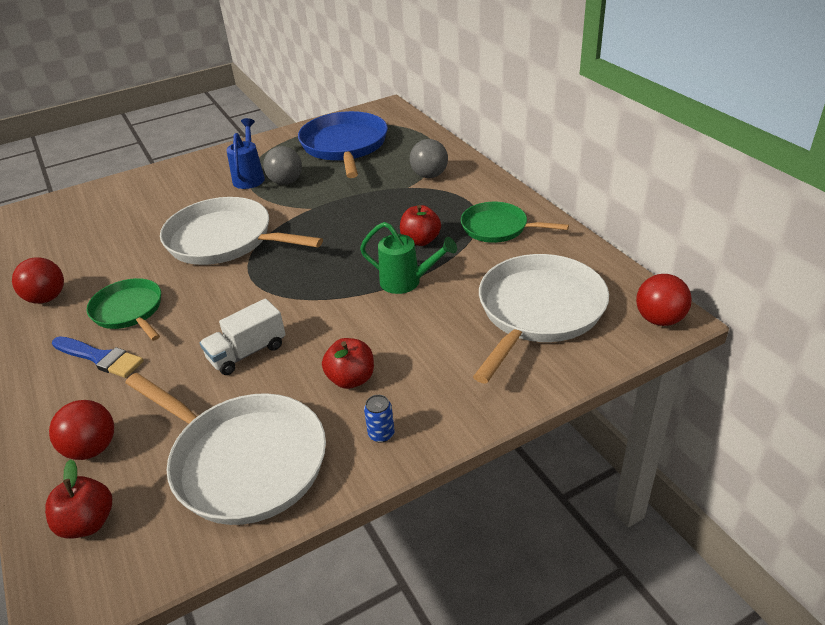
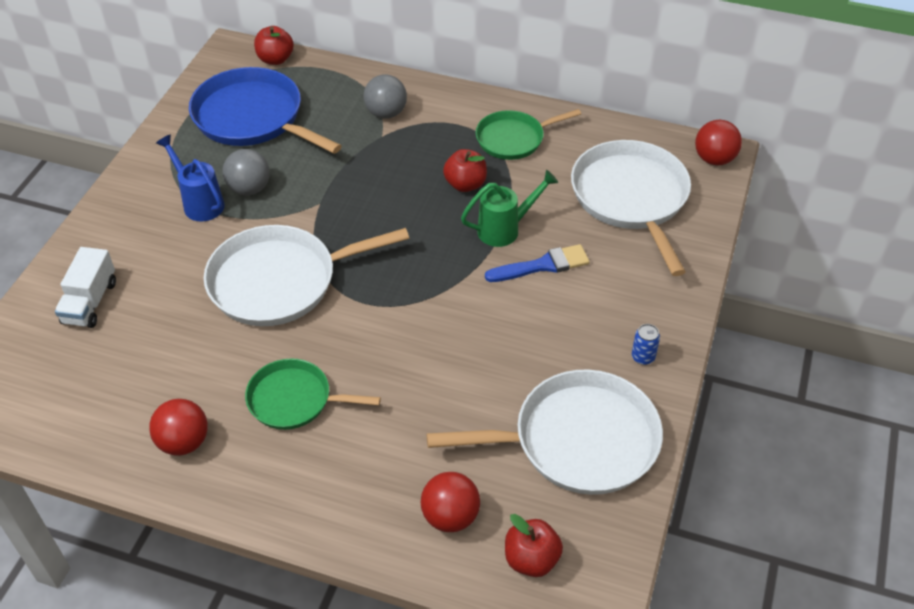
camera: 45 degrees left, 10 degrees up
(100, 358) = (336, 453): blue brush -> blue brush (542, 265)
(247, 352) = (460, 365): white truck -> white truck (90, 302)
(351, 379) = (569, 333): red apple -> red apple (275, 59)

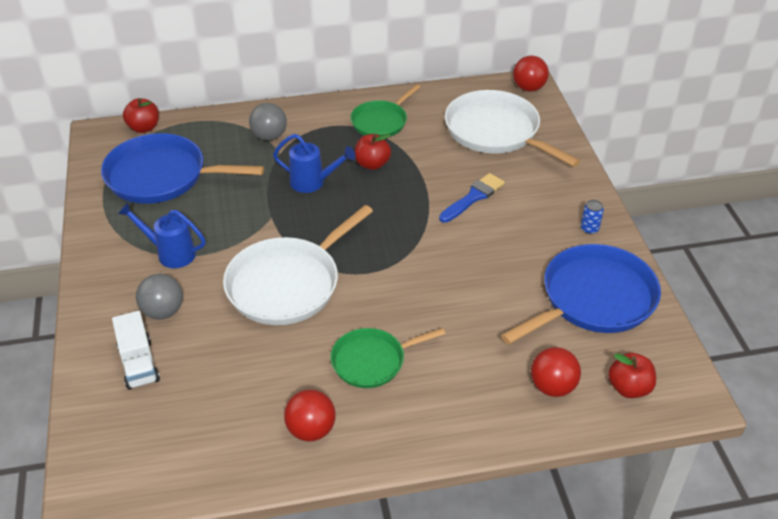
camera: 30 degrees left, 5 degrees down
(249, 189) = (204, 228): grey ball -> grey ball (163, 312)
(389, 181) = (313, 183): none -> blue watering can
(505, 229) = (427, 183): green watering can -> none
(578, 440) = (593, 299): white pan -> blue pan

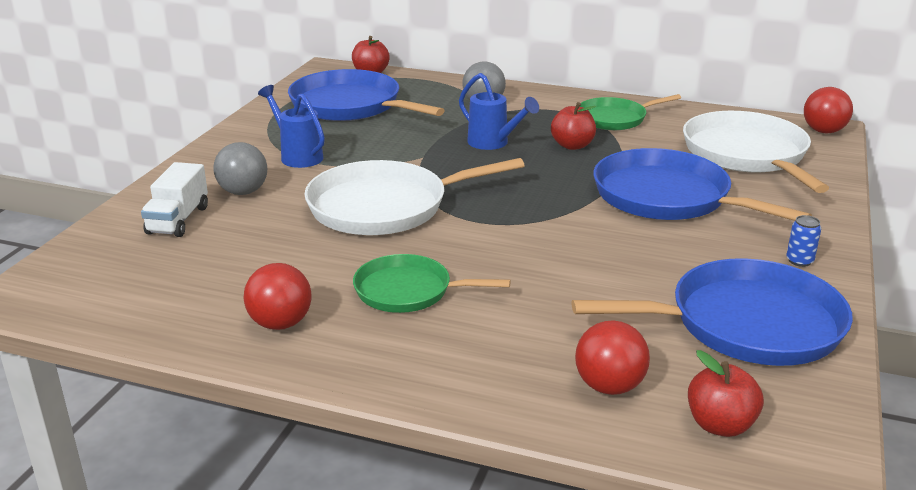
camera: 30 degrees right, 15 degrees down
(473, 197) = (667, 197): blue brush -> blue pan

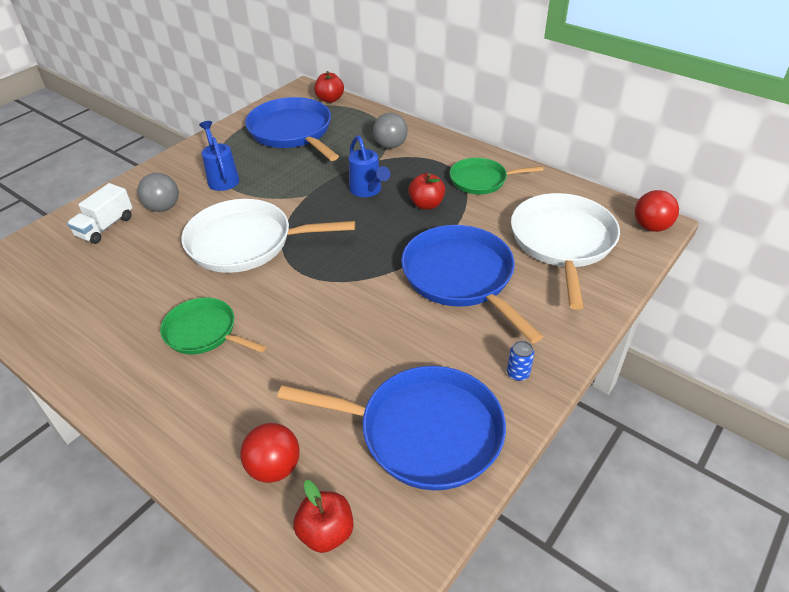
camera: 20 degrees right, 15 degrees up
(280, 324) = (102, 342): red ball -> none

